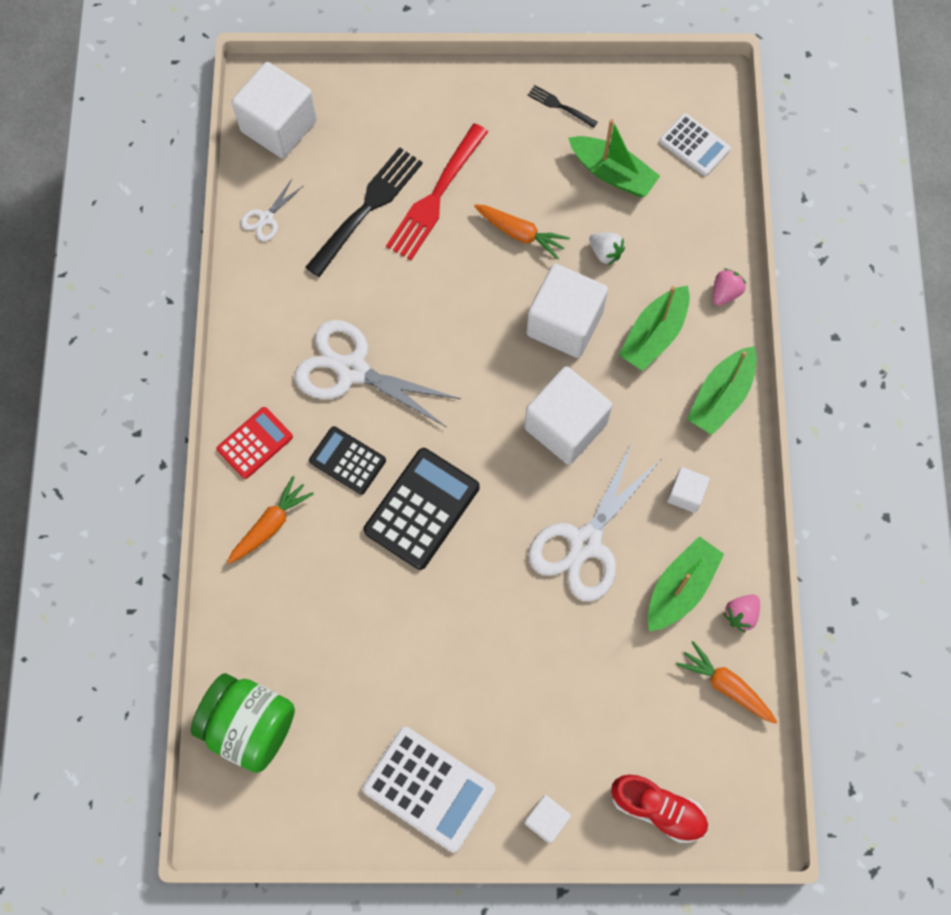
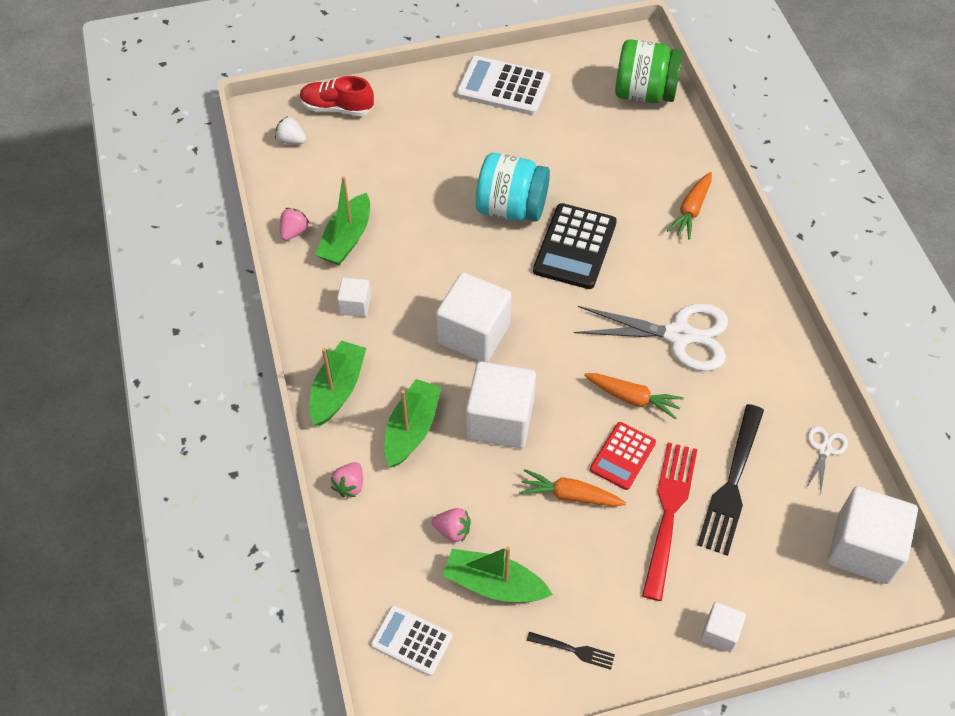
camera: 165 degrees right, 15 degrees down
(255, 443) = (733, 262): red calculator -> red calculator (622, 456)
(347, 460) = (651, 267): black calculator -> none
(478, 582) = (511, 208): none -> turquoise jar
(546, 820) = (415, 87): white cube -> white cube (720, 633)
(585, 543) = (432, 252): white scissors -> none
(605, 253) = (479, 497): white strawberry -> white strawberry (291, 140)
(637, 228) = (452, 530): none -> pink strawberry
(726, 686) = (298, 185): orange carrot -> orange carrot (632, 398)

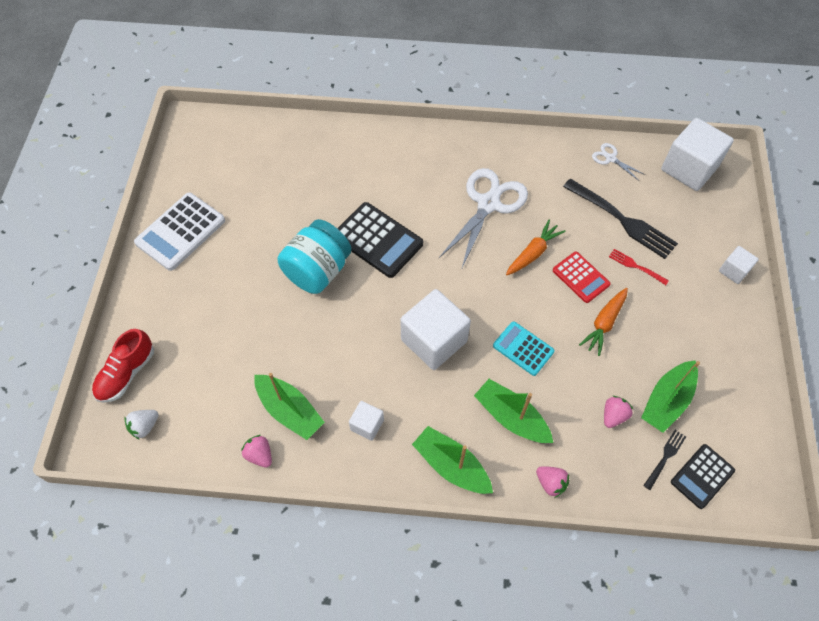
camera: 70 degrees left, 5 degrees up
(411, 640) = (702, 476): white calculator -> black calculator
(500, 420) = (523, 348): white cube -> turquoise calculator
(573, 650) = (730, 365): black fork -> black fork (665, 458)
(644, 93) = (245, 138): green jar -> none
(669, 514) = (636, 266): red fork -> red fork, size x0.48
(691, 210) = (377, 153): orange carrot -> none

